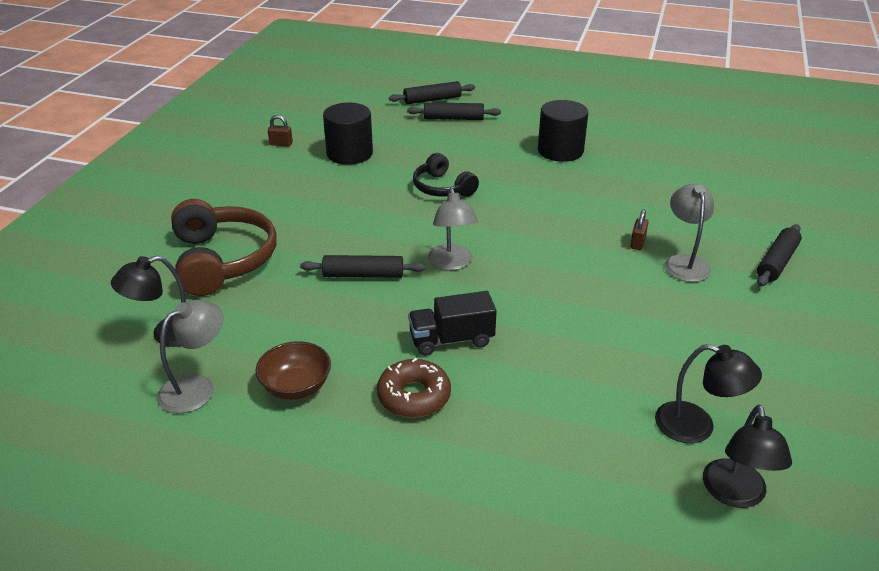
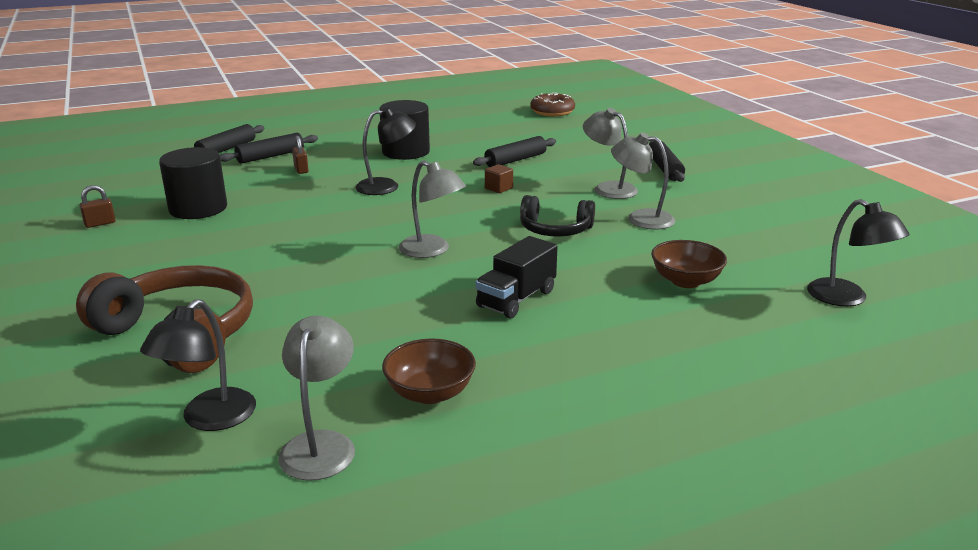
camera: 40 degrees left, 10 degrees down
(363, 275) = (361, 288): black rolling pin -> black rolling pin (515, 160)
(414, 396) = (548, 349): brown donut -> brown donut (552, 112)
(442, 188) = (338, 204): black headphones -> black headphones (555, 230)
(585, 222) = (498, 188): none -> brown cube
(609, 394) = (685, 281): none -> brown bowl
(637, 243) = (558, 188): brown padlock -> brown padlock (301, 170)
(666, 309) = (640, 218): none -> grey lamp
(697, 426) = (767, 273): black lamp -> black lamp (386, 186)

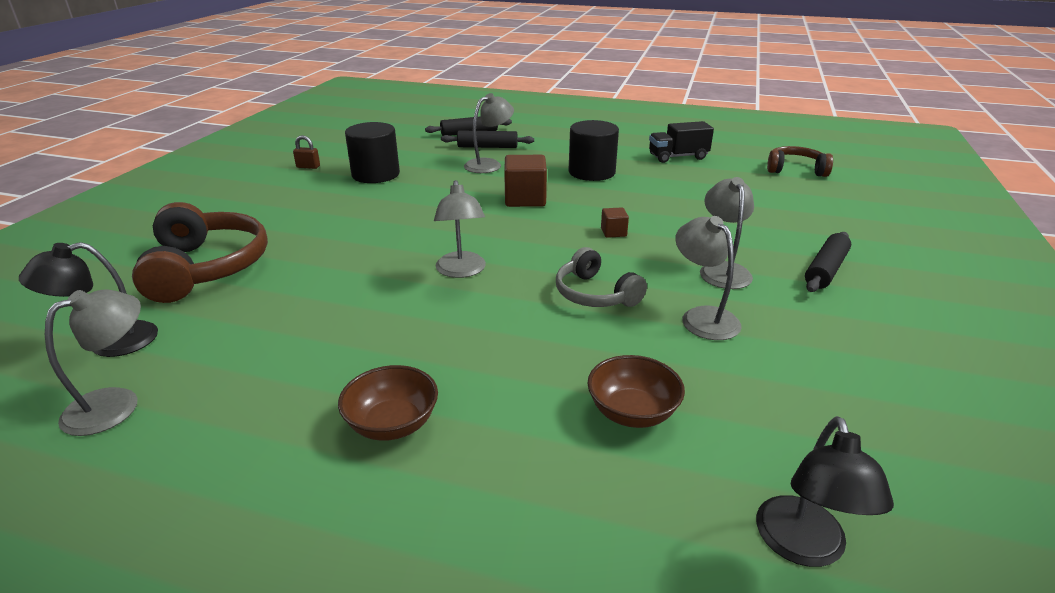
camera: 40 degrees right, 5 degrees up
(301, 170) = (489, 164): brown padlock -> grey lamp
(386, 186) = (525, 199): black lamp -> brown cube
(430, 393) = (241, 403): brown bowl -> brown bowl (392, 424)
(515, 160) = (675, 209): black rolling pin -> none
(516, 299) = (446, 349): black truck -> black truck (678, 157)
(552, 112) = (795, 170): brown donut -> brown headphones
(555, 230) = (595, 294): black headphones -> grey headphones

